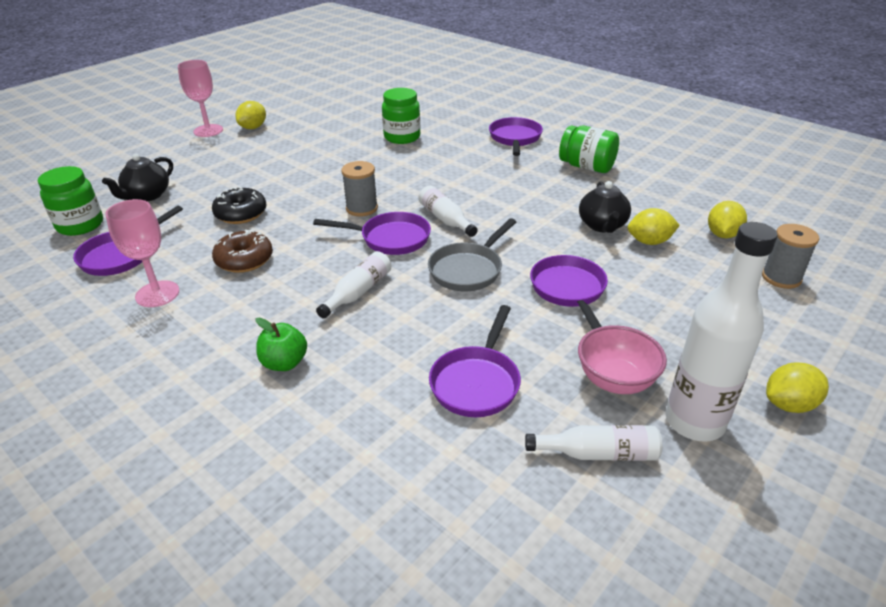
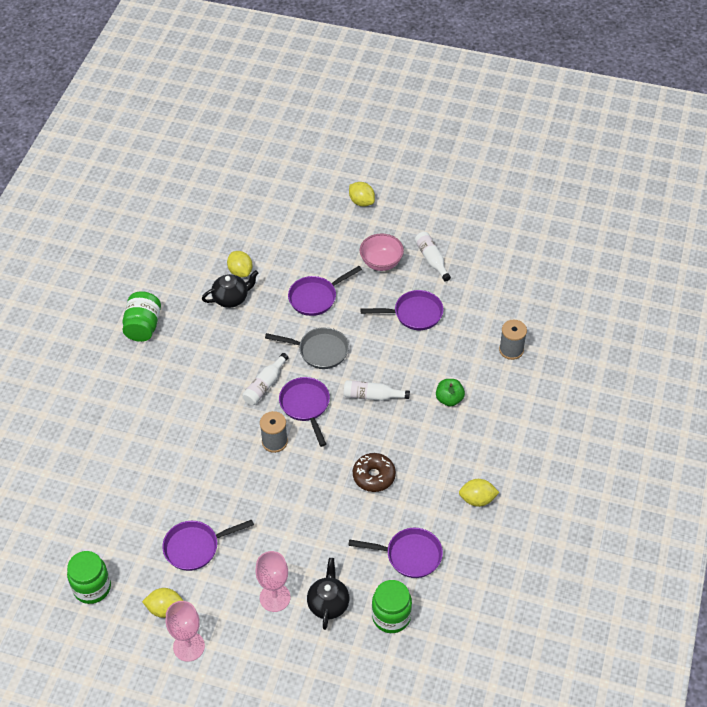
camera: 115 degrees left, 15 degrees up
(147, 196) = (328, 603): black teapot -> black teapot turned 90 degrees counterclockwise
(157, 294) = (433, 501): pink goblet -> pink goblet (275, 597)
(241, 214) = (320, 516): black donut -> none
(402, 137) = (137, 471): green jar -> green jar (92, 587)
(515, 138) = (107, 387): purple pan -> purple pan (195, 547)
(694, 422) = (393, 231): white bottle -> none
(722, 234) = (214, 239): yellow lemon -> yellow lemon (477, 499)
(781, 278) = (252, 210): grey spool -> grey spool (511, 350)

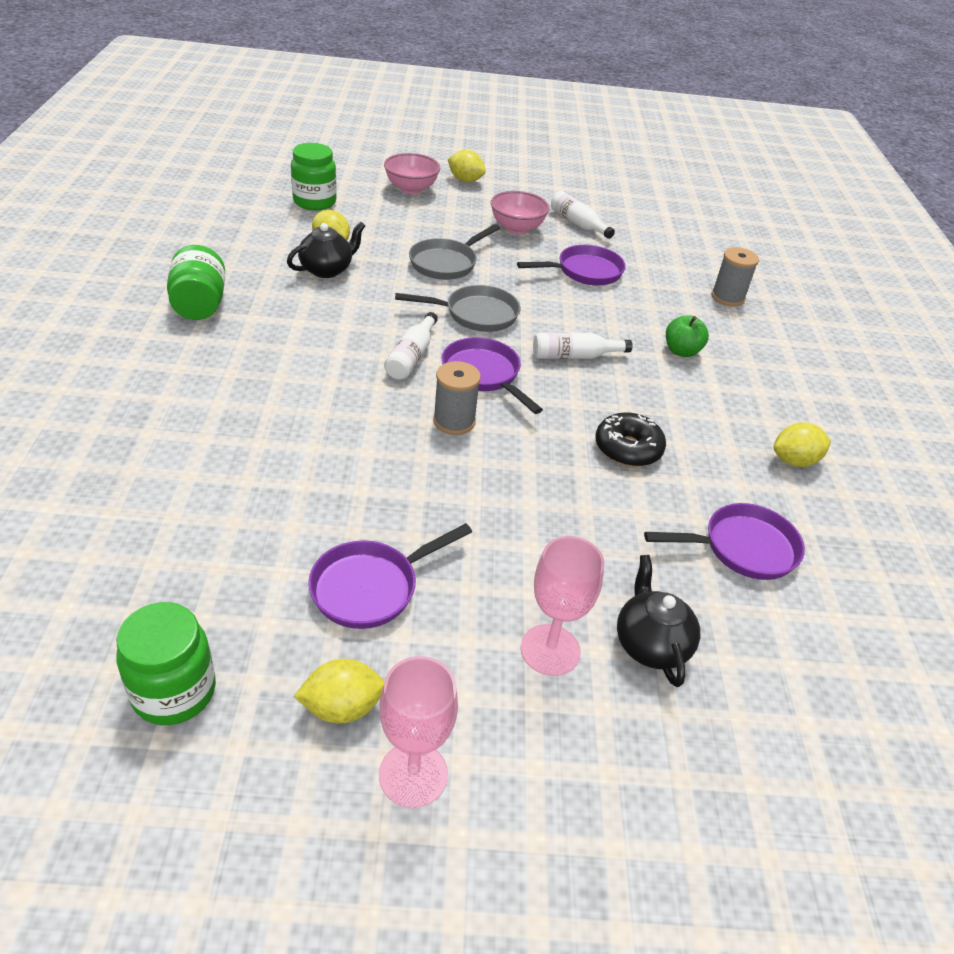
camera: 20 degrees left, 10 degrees down
(315, 211) = (411, 189): none -> pink bowl
(315, 297) = (446, 263): purple pan -> grey pan
(374, 476) = (628, 449): brown donut -> black donut
(391, 616) = (768, 648): green jar -> green jar (314, 202)

